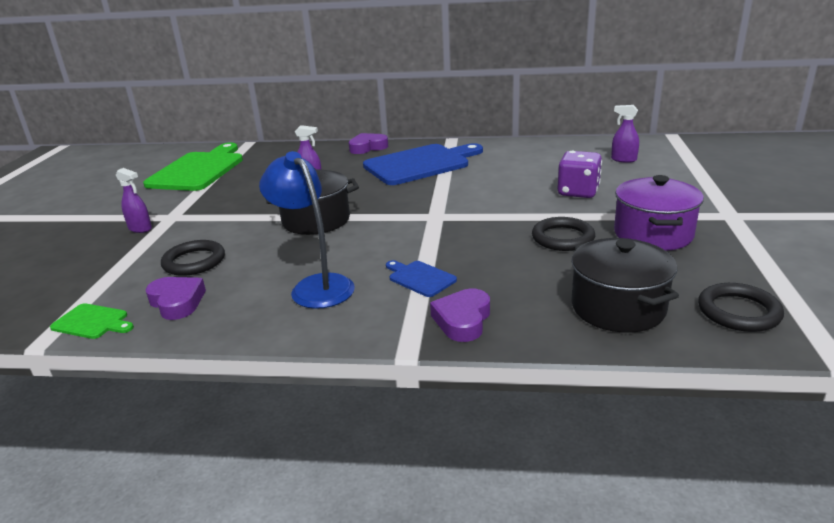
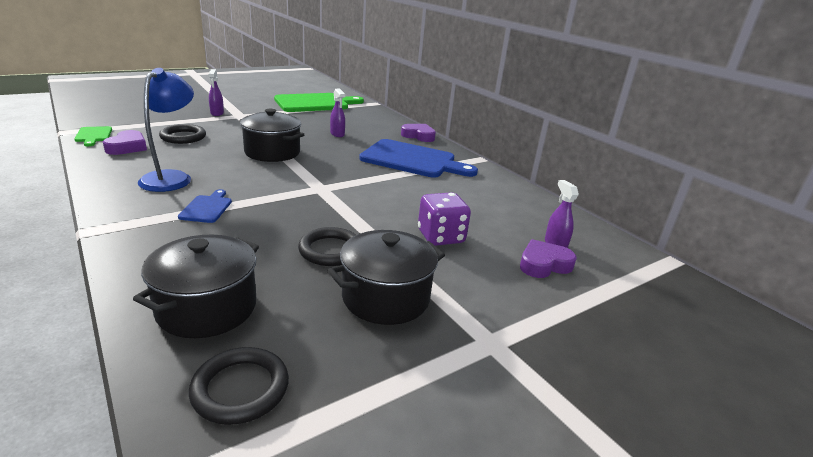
camera: 45 degrees right, 0 degrees up
(462, 320) = (146, 240): purple heart -> purple heart (544, 264)
(653, 234) = (385, 297): purple pot -> black pot

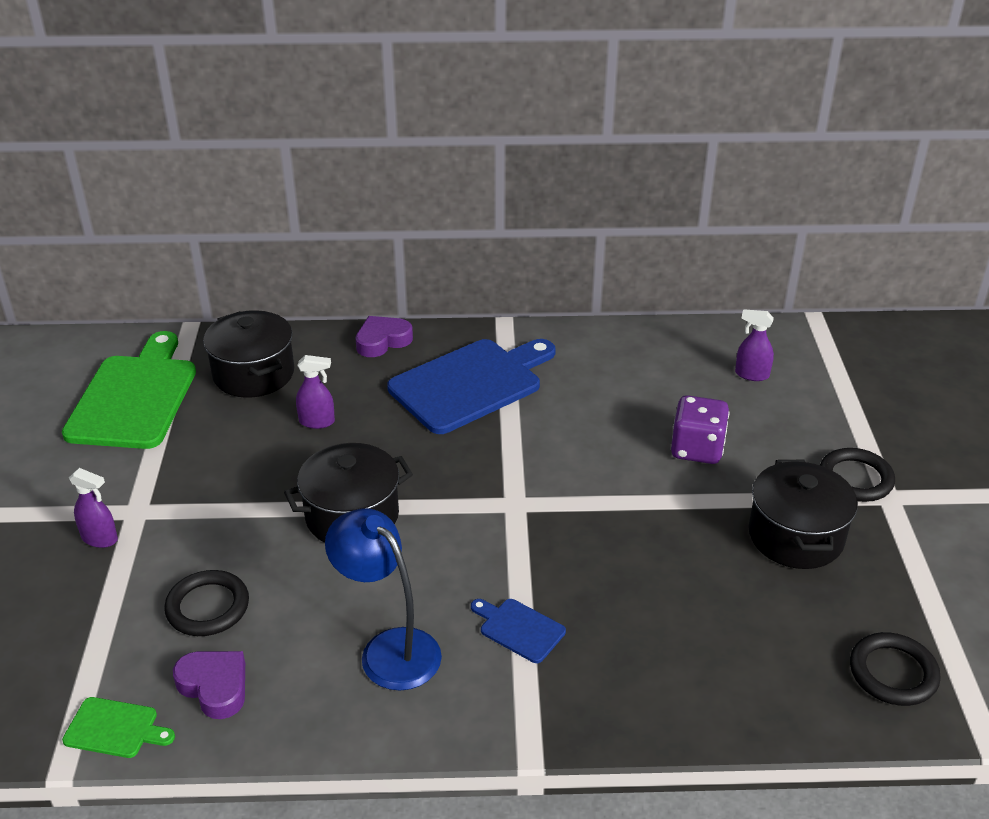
camera: 55 degrees left, 10 degrees up
(207, 308) = (761, 672): black pot -> black pot (253, 374)
(330, 250) = (686, 546): black ring -> black ring (855, 479)
(544, 264) = (784, 402): purple heart -> none

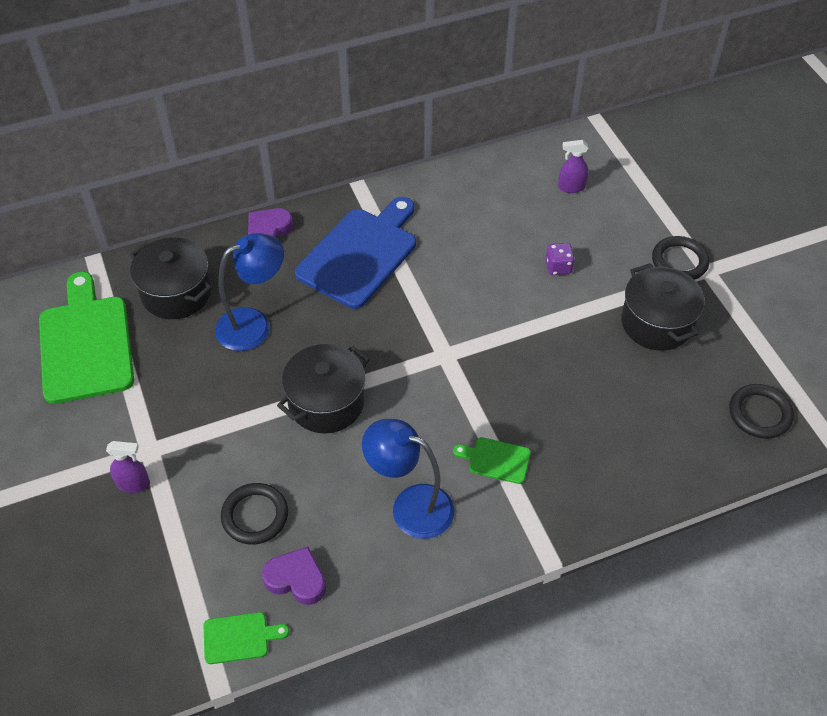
camera: 20 degrees left, 15 degrees up
(317, 422) = (254, 324): purple spray bottle -> blue lamp
(519, 629) = (496, 460): blue cutting board -> green cutting board
(697, 449) = (558, 267): purple dice -> purple dice, size x0.62

